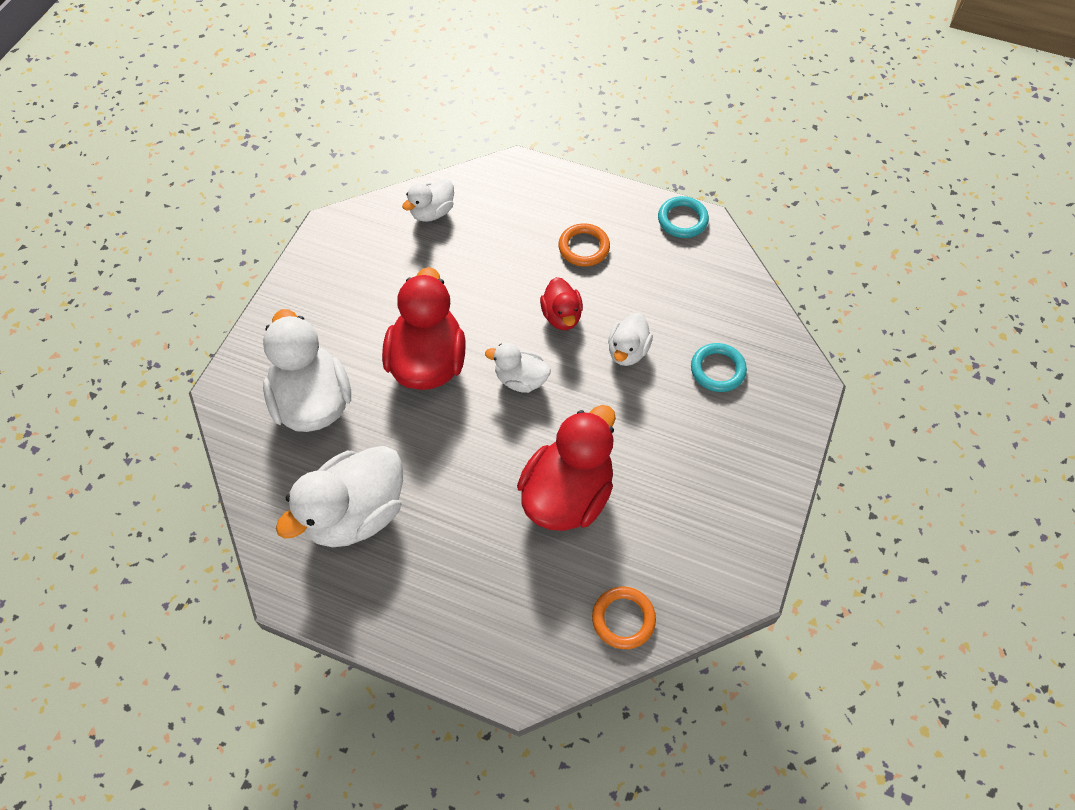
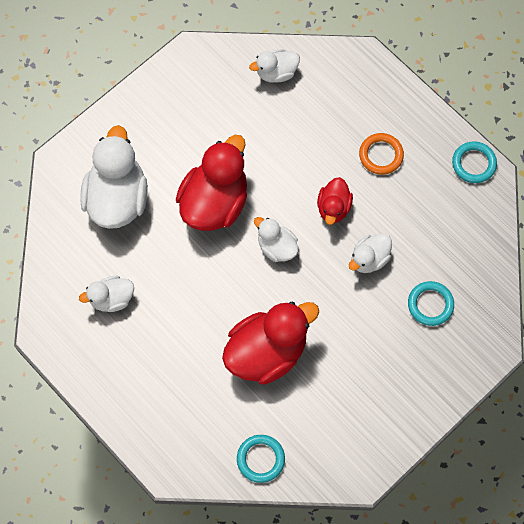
camera: 25 degrees right, 10 degrees up
(355, 513) = (111, 299): white duck -> white duck, size x0.53
(623, 619) = (260, 459): orange ring -> turquoise ring

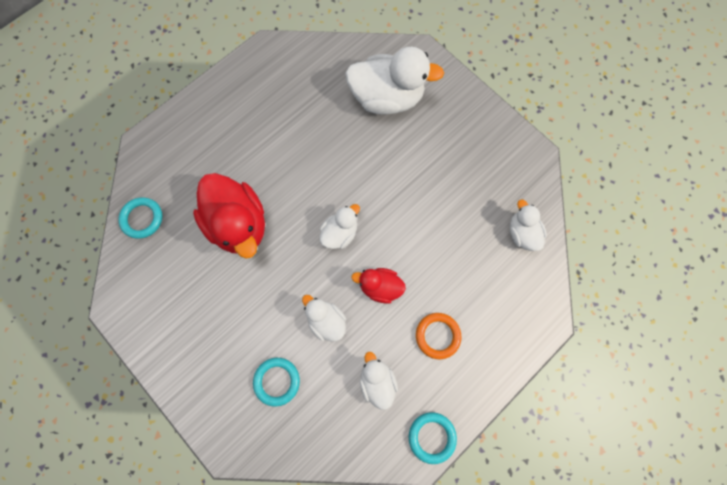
camera: 90 degrees right, 5 degrees up
(111, 299) = (295, 97): white duck -> white duck (377, 381)
(214, 202) = (384, 178): red duck -> none

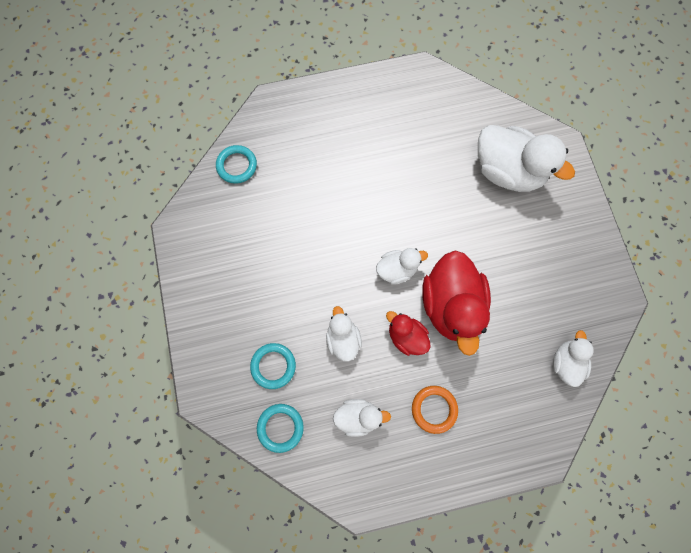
camera: 30 degrees right, 0 degrees up
(239, 224) = (314, 214): red duck -> red duck (450, 305)
(377, 381) = (358, 416): white duck -> white duck turned 75 degrees clockwise
(432, 437) = (379, 493): turquoise ring -> turquoise ring (280, 427)

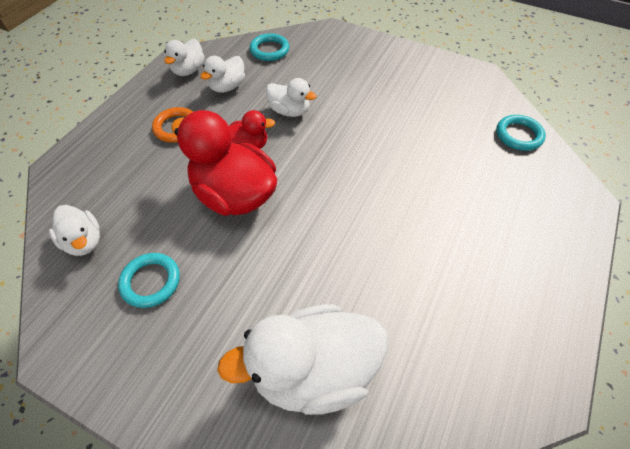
camera: 130 degrees right, 20 degrees down
(273, 366) = (314, 67): turquoise ring -> turquoise ring (151, 282)
(397, 269) = (308, 180): white duck -> white duck (188, 70)

